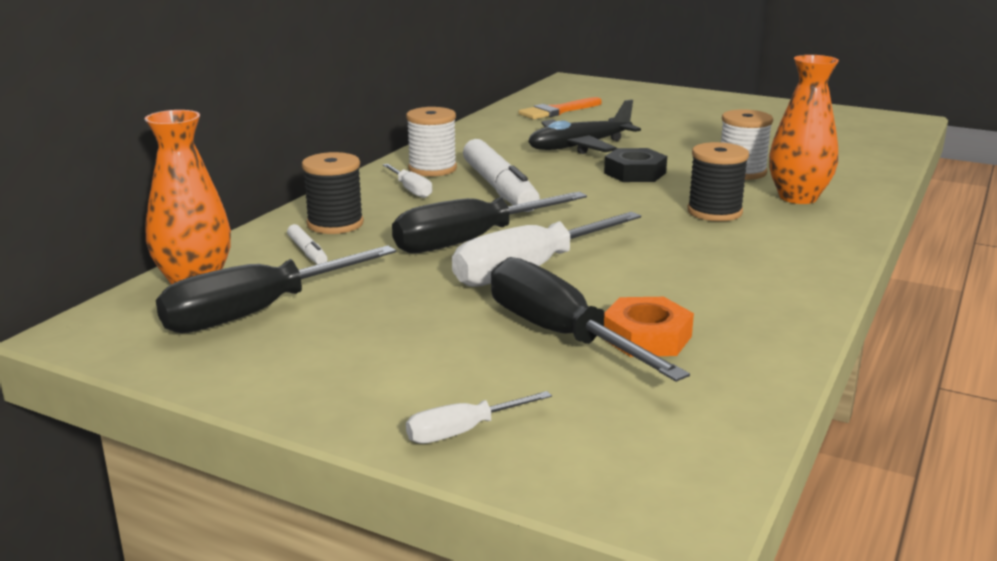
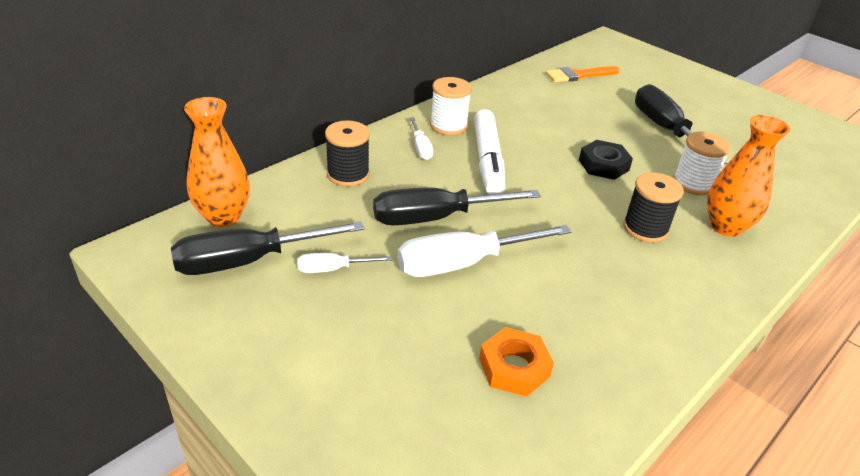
camera: 15 degrees right, 15 degrees up
(307, 252) = (314, 202): white marker -> none
(462, 432) = (325, 436): white screwdriver -> white screwdriver (332, 269)
(558, 334) = (449, 344): black screwdriver -> black screwdriver (664, 129)
(579, 147) = (574, 123): black plane -> none

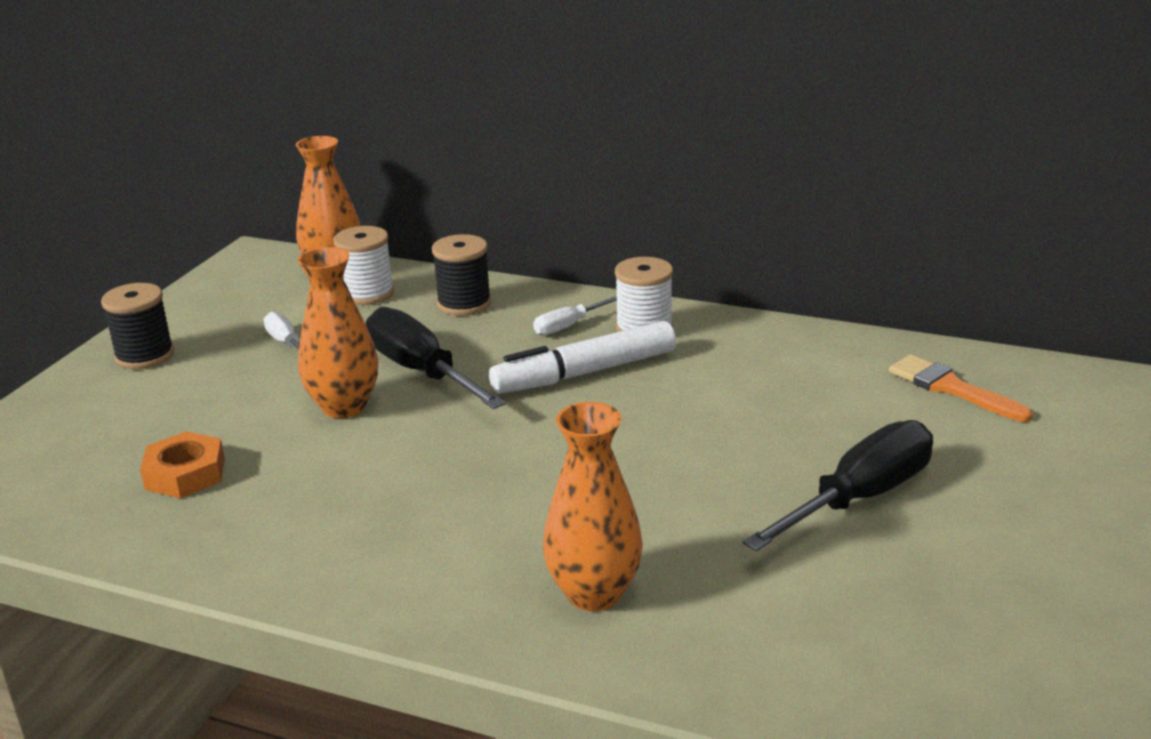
camera: 70 degrees right, 10 degrees down
(247, 261) = (271, 303): black screwdriver -> none
(462, 264) = (344, 407): white screwdriver -> orange vase
(603, 165) = (669, 459): black nut -> none
(645, 228) = (524, 519): black spool -> black spool (144, 356)
(693, 183) = (700, 547): white spool -> white spool (367, 294)

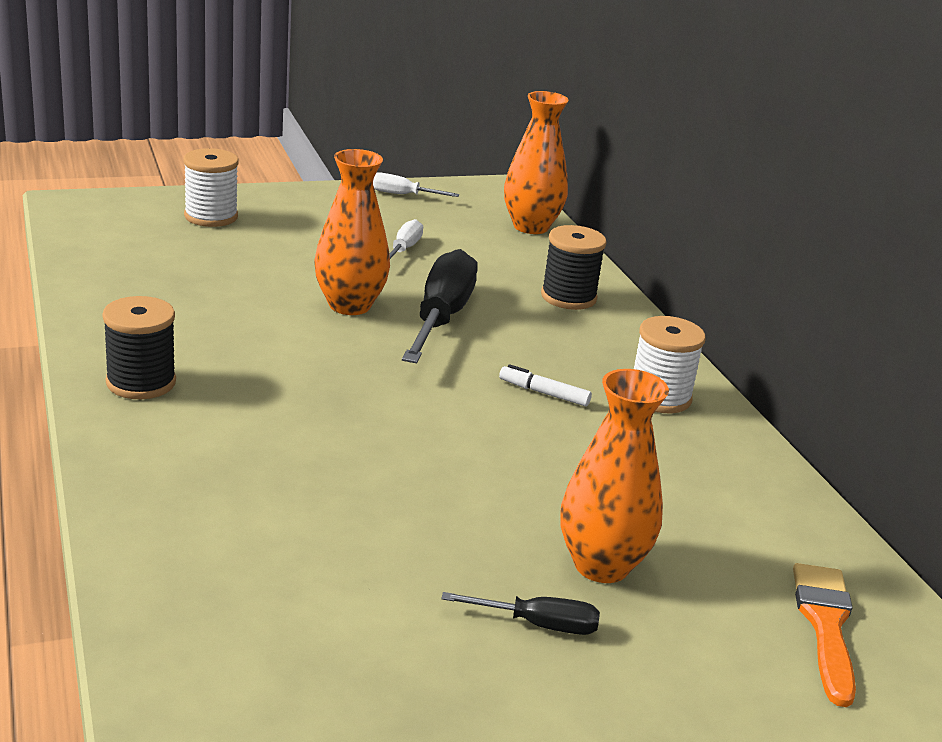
camera: 45 degrees right, 0 degrees up
(144, 356) = (315, 206): black spool -> black spool (141, 382)
(185, 474) = (190, 280): orange nut -> none
(367, 294) = (520, 252): white spool -> white spool (211, 216)
(567, 326) = (606, 357): white screwdriver -> white screwdriver (401, 195)
(585, 373) = (544, 393): white marker -> white marker, size x0.45
(594, 593) = (223, 517): orange vase -> orange vase (601, 565)
(861, 497) = (539, 625): black screwdriver -> black screwdriver, size x0.50

